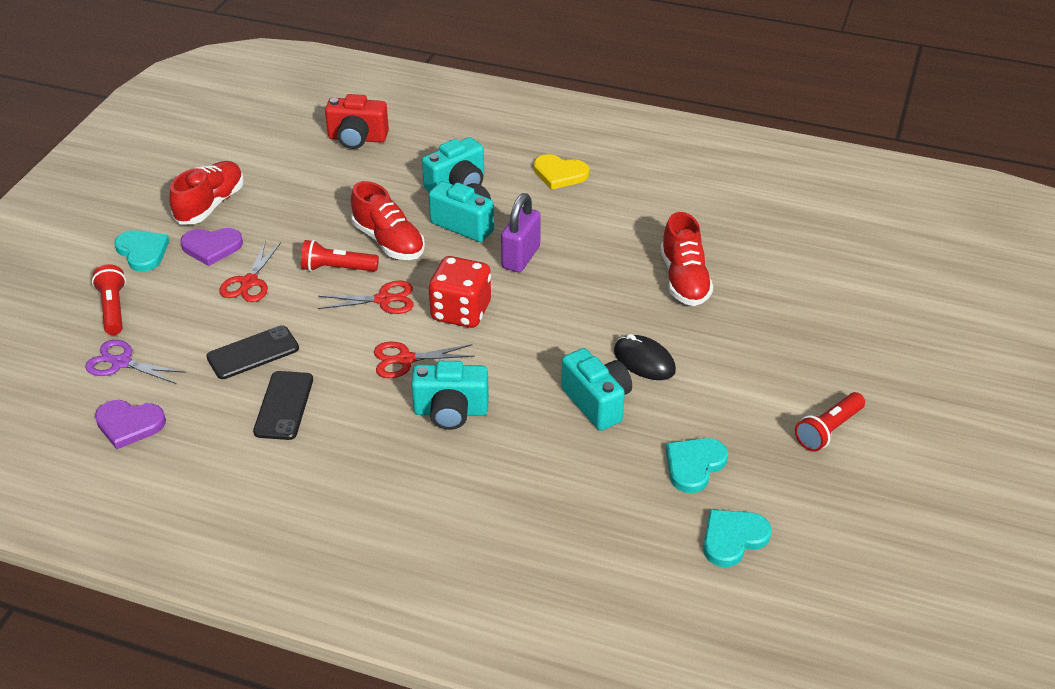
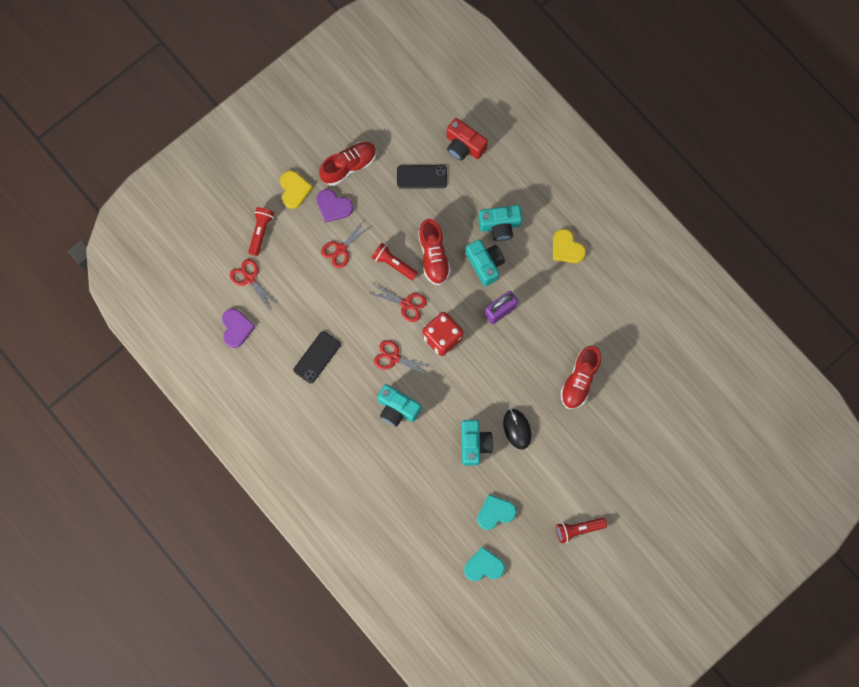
camera: 30 degrees right, 35 degrees up
(121, 363) = (249, 279): purple scissors -> red scissors
(129, 425) = (236, 328): purple heart -> purple heart turned 135 degrees counterclockwise
(142, 252) = (294, 190): turquoise heart -> yellow heart
(253, 353) = (318, 308): black phone -> black phone (422, 177)

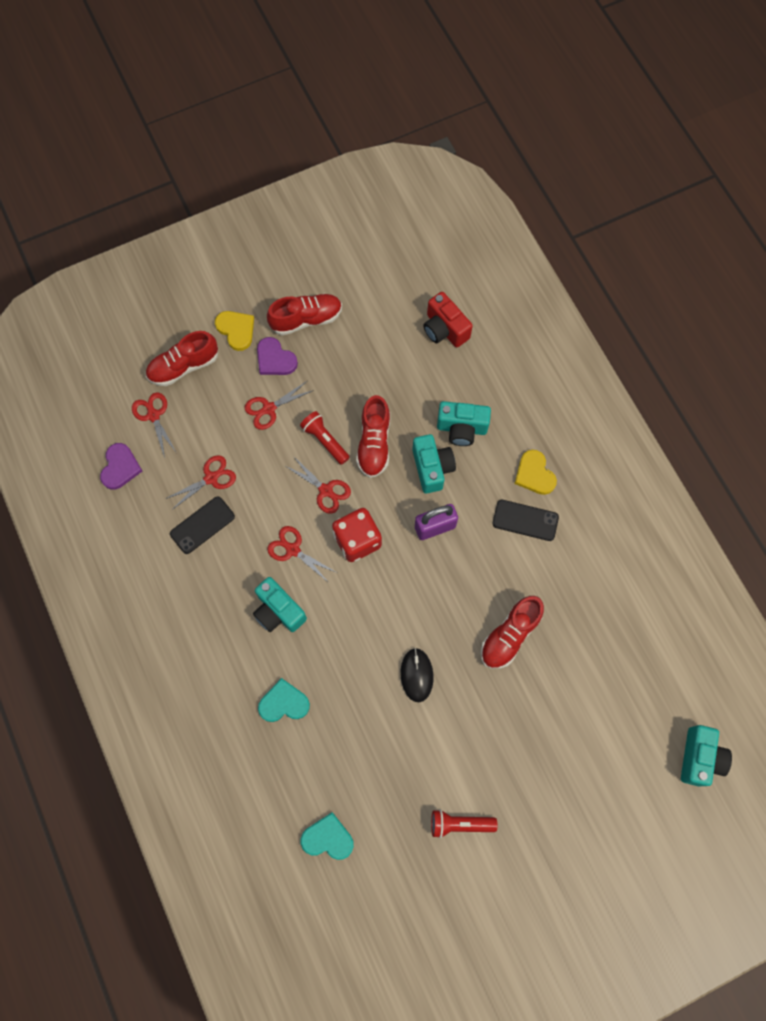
camera: 15 degrees right, 5 degrees down
(261, 231) = (184, 366): red flashlight -> red shoe
(294, 190) = (236, 330): yellow heart -> yellow heart turned 45 degrees counterclockwise
(312, 318) = (211, 478): none -> red scissors
(422, 177) = (386, 351): black phone -> black phone (525, 520)
(474, 444) = (359, 680): turquoise camera -> turquoise camera (699, 758)
(495, 512) = (361, 773): turquoise heart -> turquoise heart (284, 703)

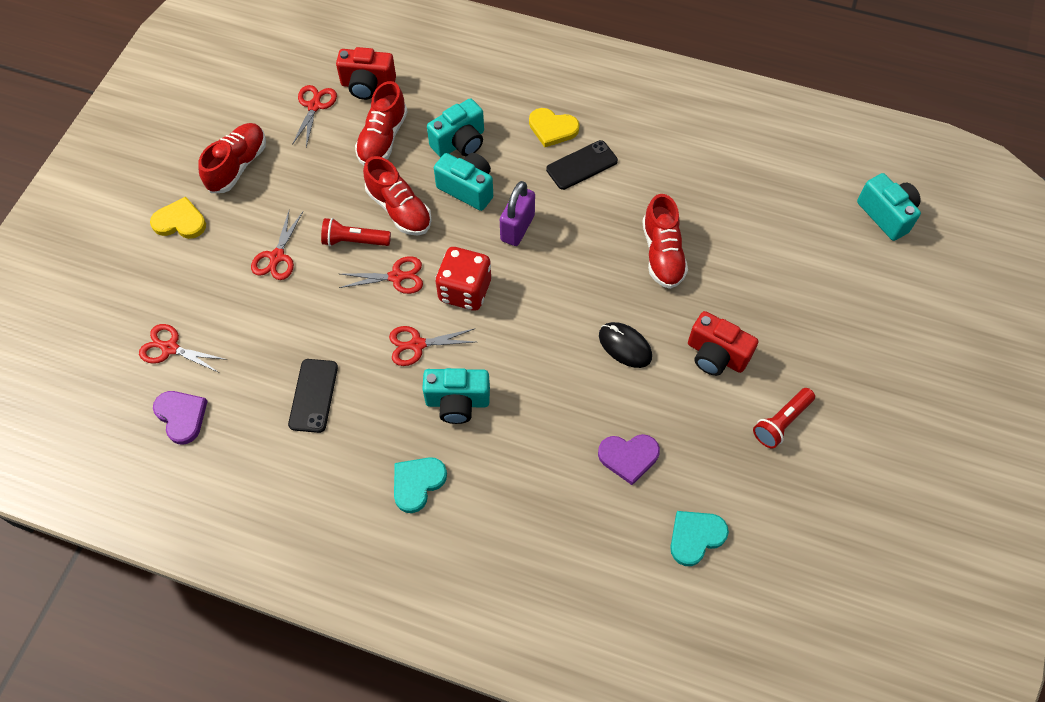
camera: 45 degrees left, 10 degrees down
(184, 366) = (159, 287): red shoe -> red shoe (383, 139)
(211, 478) = (281, 352): red scissors -> red scissors (314, 106)
(275, 359) = (241, 216): purple heart -> purple heart (628, 457)
(284, 703) = (541, 468): turquoise heart -> turquoise heart (417, 483)
(467, 738) = (716, 355): none -> red camera

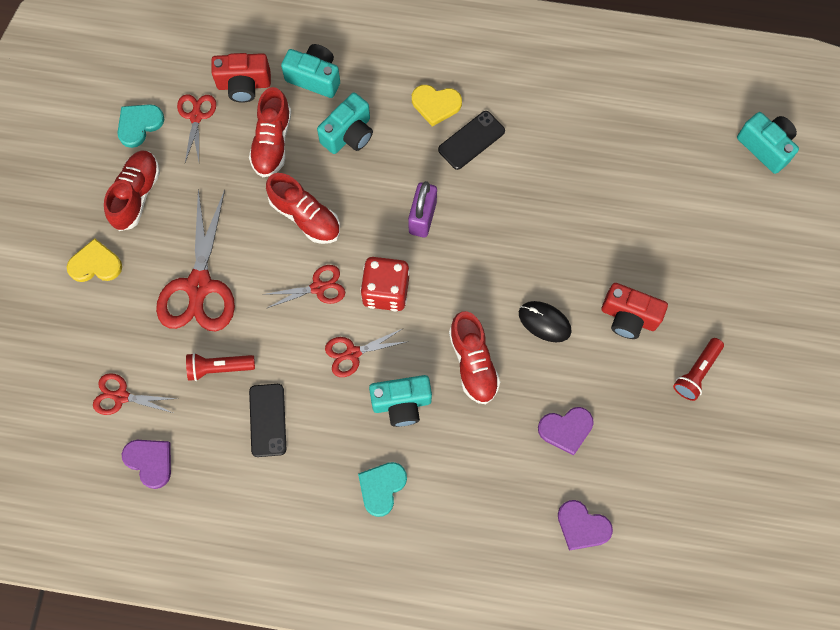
camera: 10 degrees left, 10 degrees up
(277, 257) = (199, 286): red scissors -> red scissors, size x1.88
(354, 241) = (269, 257): red flashlight -> red flashlight (218, 368)
(467, 188) = (366, 183): turquoise camera -> turquoise camera (314, 77)
(628, 561) = (582, 526): none -> purple heart
(662, 254) = (563, 222): red shoe -> red shoe (473, 363)
(695, 537) = (637, 493): turquoise heart -> turquoise heart (139, 125)

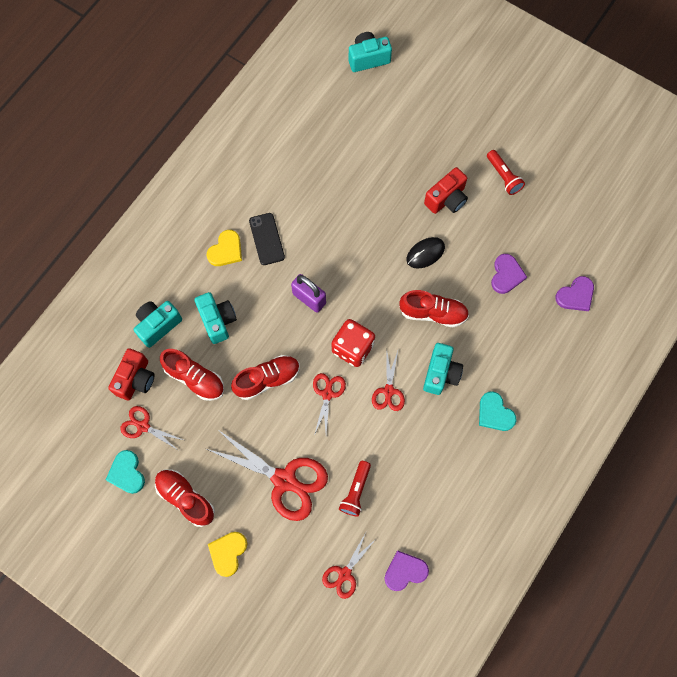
camera: 65 degrees left, 0 degrees up
(268, 420) = (411, 472): black phone -> none

